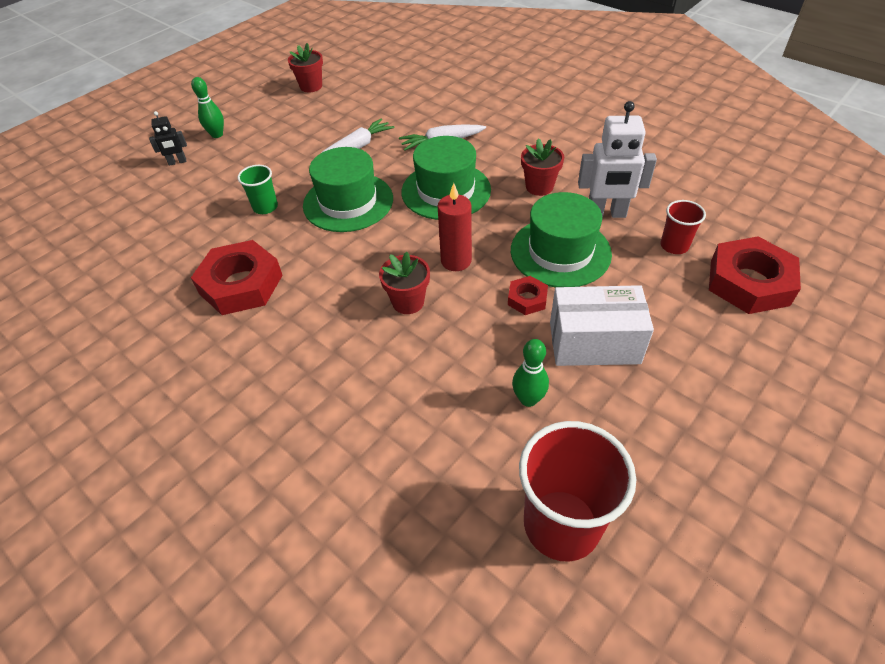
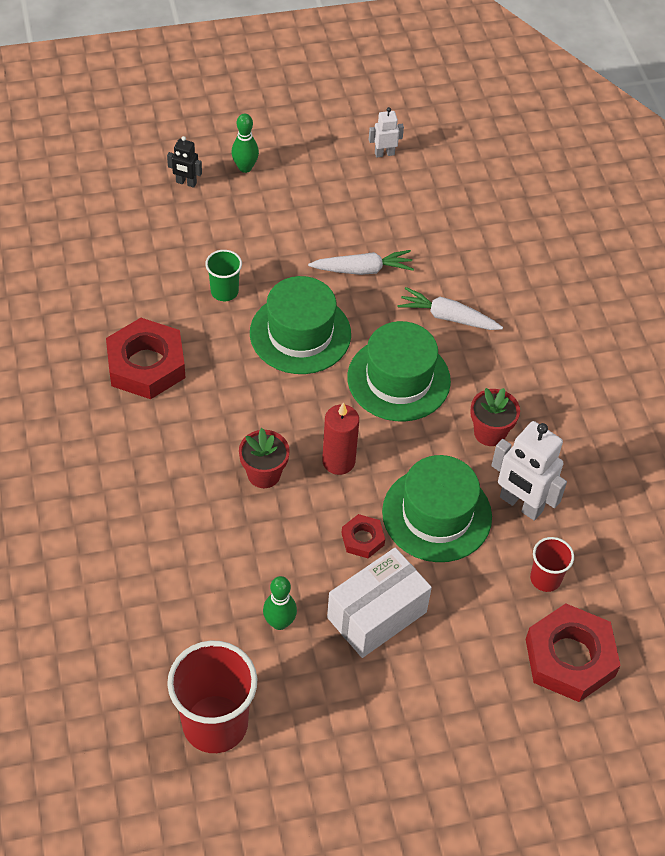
camera: 30 degrees right, 5 degrees up
(311, 86) = (384, 153): red flower pot -> white robot
(594, 343) = (377, 615): white box -> white box turned 75 degrees counterclockwise

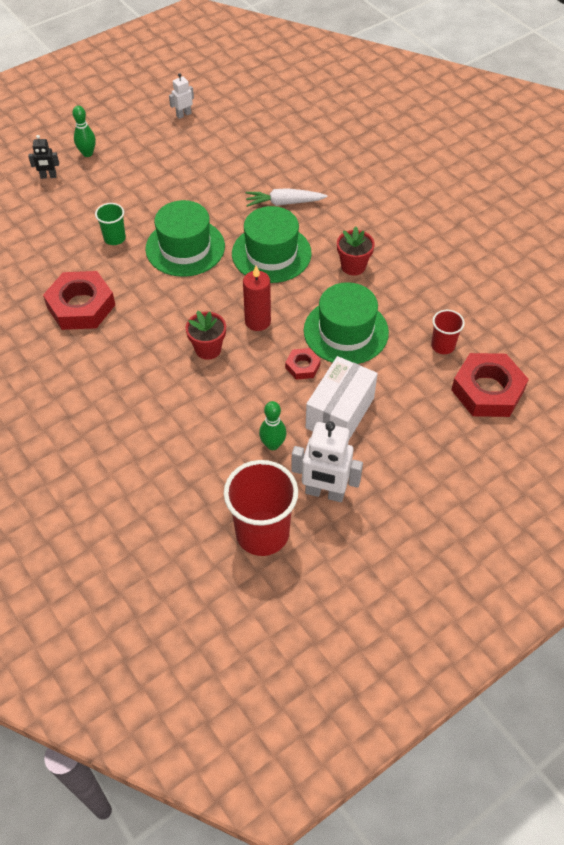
camera: 20 degrees left, 0 degrees up
(363, 269) = (208, 192): white carrot -> none
(520, 504) = (399, 304): white robot -> white robot (324, 493)

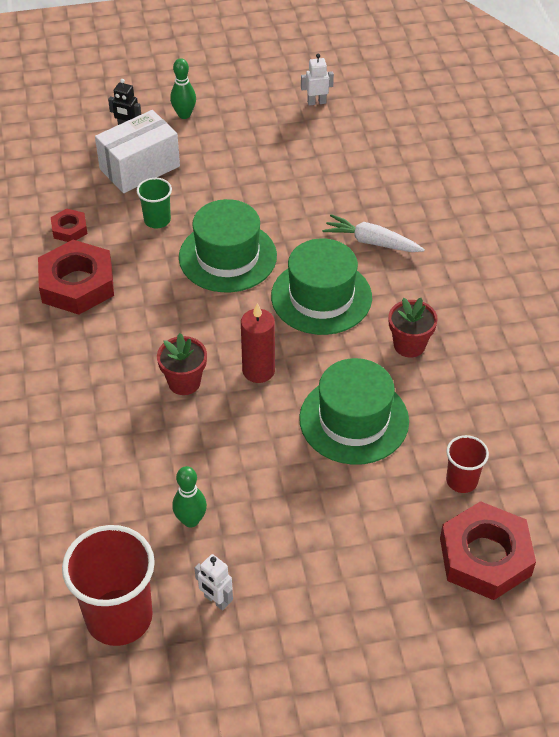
camera: 25 degrees right, 5 degrees down
(302, 366) = (278, 442): red nut -> red nut (69, 229)
(324, 493) = (216, 600): white robot -> white robot, size x0.53
(340, 413) = (289, 514): white box -> white box (140, 168)

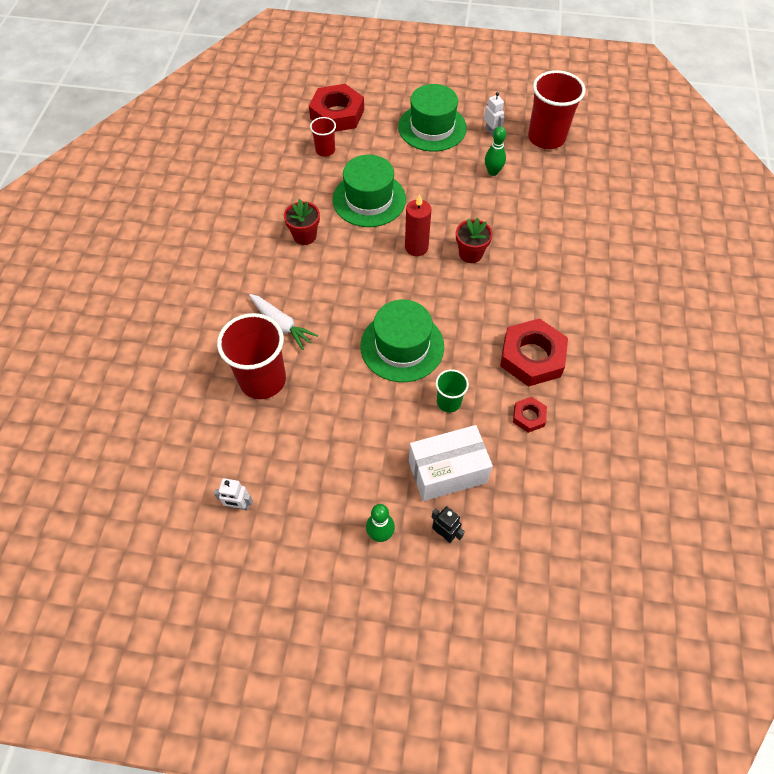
camera: 160 degrees left, 10 degrees up
(321, 297) = (346, 289): green hat -> green hat (432, 127)
(358, 190) = (262, 380): none -> red cup

